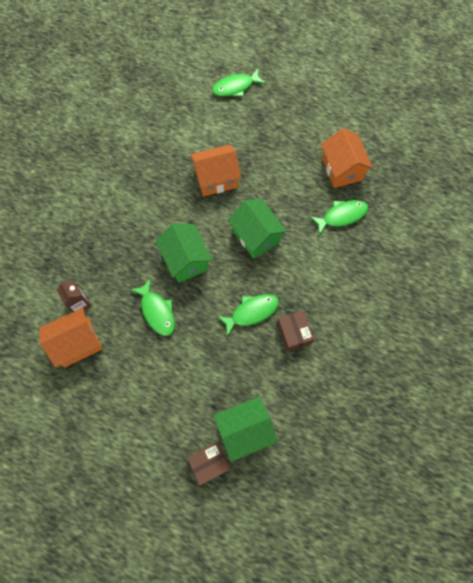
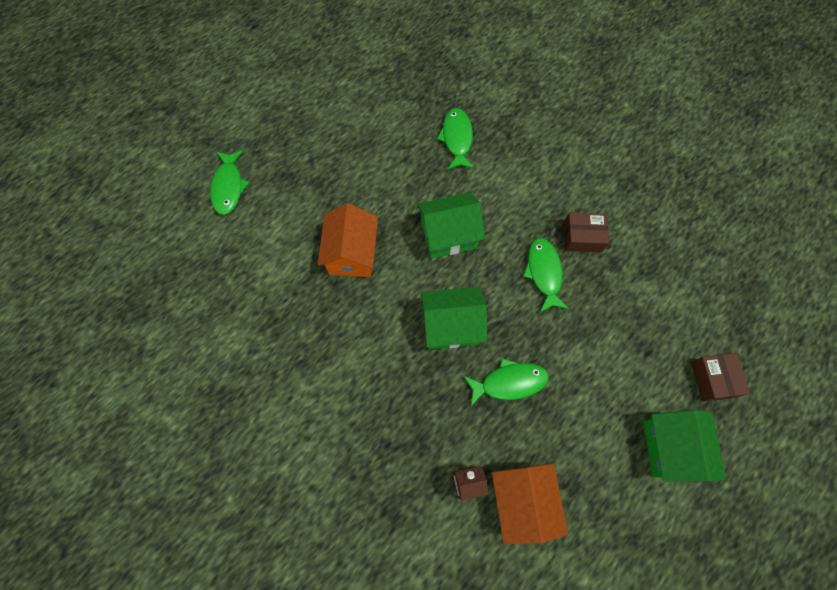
camera: 70 degrees left, 0 degrees up
(244, 430) = (682, 328): green house -> green house (670, 448)
(342, 169) = (398, 117): orange house -> none

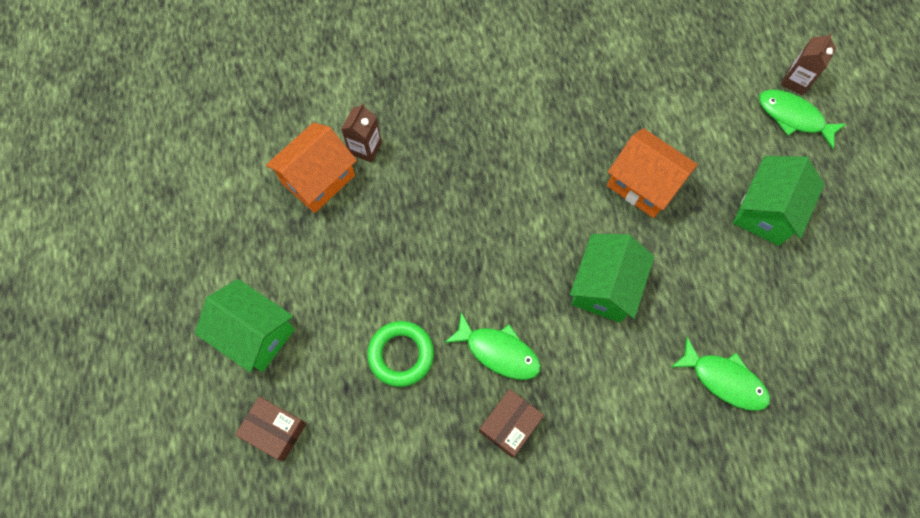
camera: 125 degrees right, 0 degrees up
(193, 199) = (796, 81): none -> brown carton
(451, 325) = (506, 225): green house -> green house (766, 211)
(509, 382) = (417, 238): green fish -> none
(522, 500) = (318, 179): orange house -> orange house turned 75 degrees counterclockwise
(597, 333) = (401, 354): none -> green ring

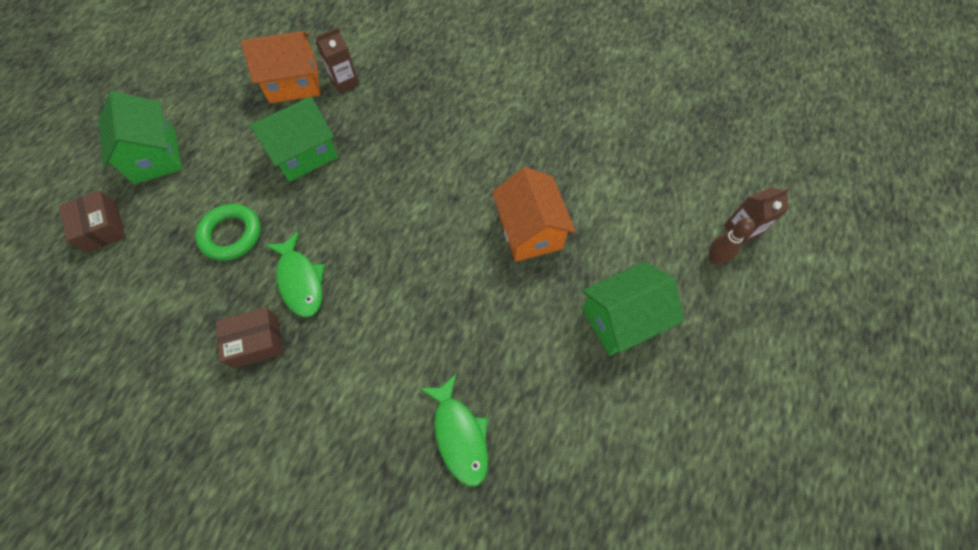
camera: 35 degrees right, 5 degrees down
(604, 287) = (426, 288): green house -> green house (304, 154)
(793, 117) = (714, 258): green fish -> brown bowling pin

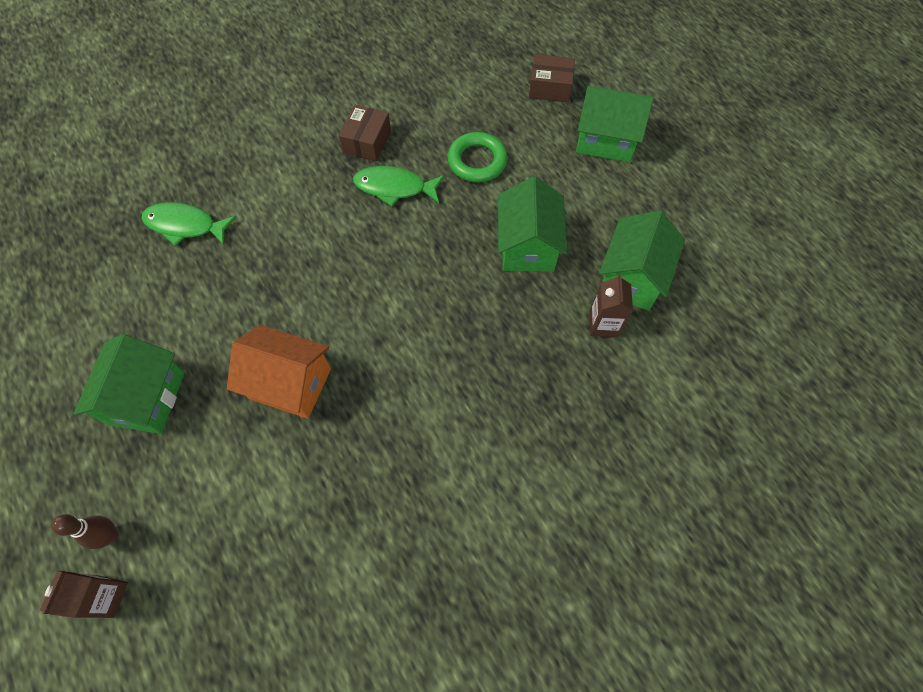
camera: 125 degrees right, 0 degrees up
(294, 83) = (631, 277): orange house -> green house

